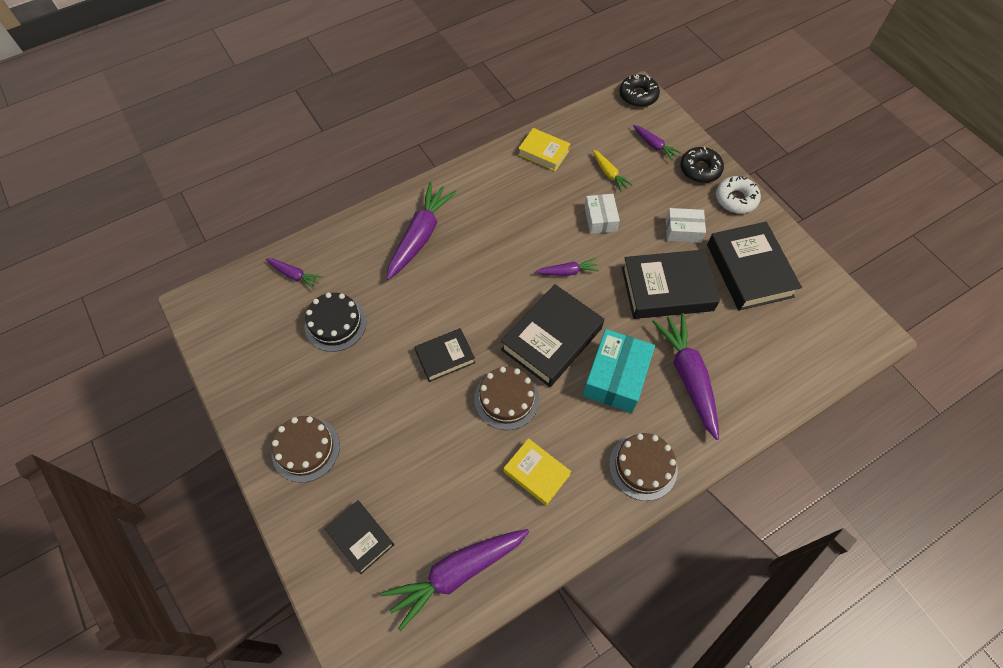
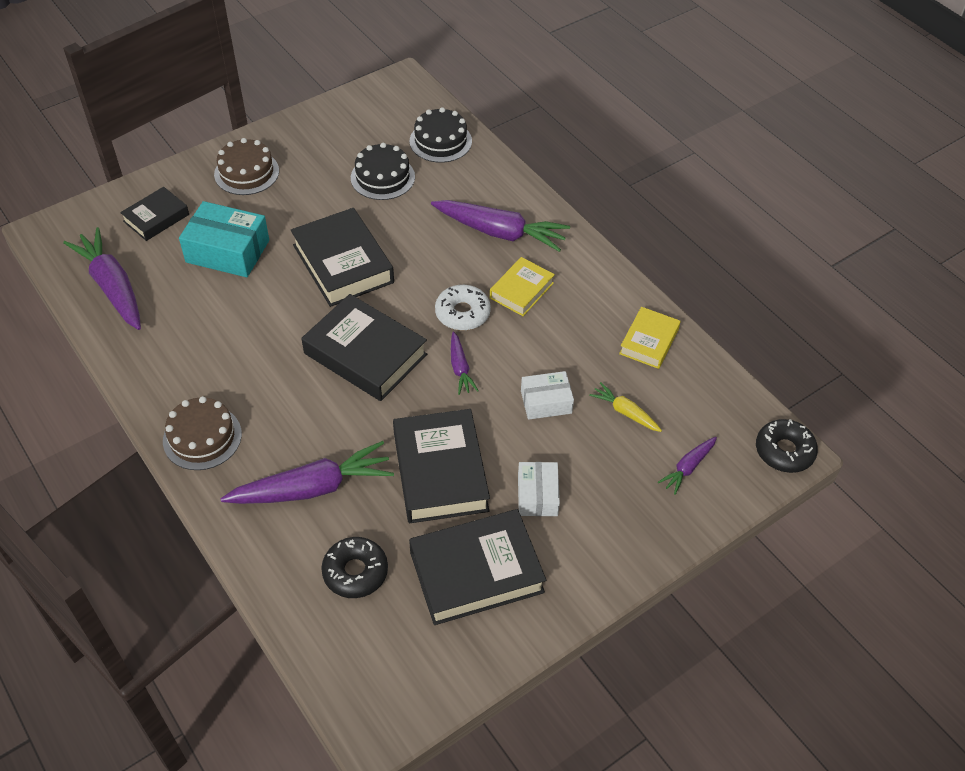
camera: 85 degrees right, 10 degrees down
(294, 275) = (440, 141): purple carrot -> black cake
(445, 357) = (343, 264): black book -> black book, size x1.73
(506, 399) = (291, 316): brown cake -> none
(536, 473) = (204, 343): yellow book -> yellow book (521, 290)
(609, 173) = (625, 412): yellow carrot -> yellow carrot turned 75 degrees clockwise
(616, 377) = (314, 414): turquoise box -> turquoise box (227, 251)
(700, 169) = (652, 523): black donut -> black donut (355, 572)
(736, 199) = (603, 566): white donut -> white donut (462, 313)

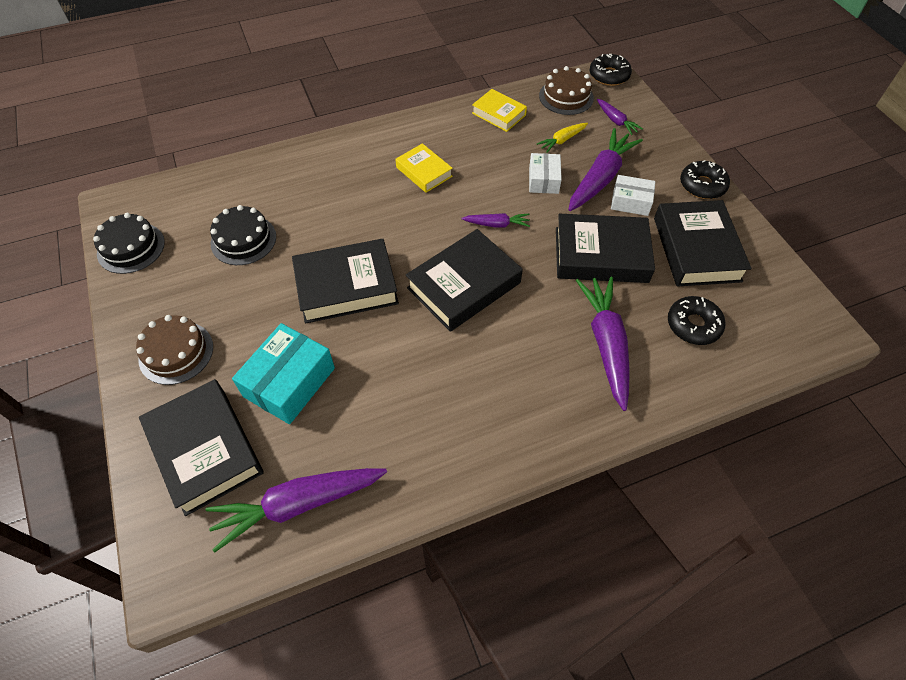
camera: 75 degrees left, 5 degrees up
(156, 218) = (205, 450): black book -> black book, size x1.73
(202, 437) = (534, 428): brown cake -> brown cake (566, 97)
(440, 141) = (216, 190): black cake -> black cake (131, 248)
(462, 313) = (437, 212): white donut -> none
(499, 232) = (352, 172): purple carrot -> purple carrot (600, 178)
(595, 576) = (702, 185): none -> black donut

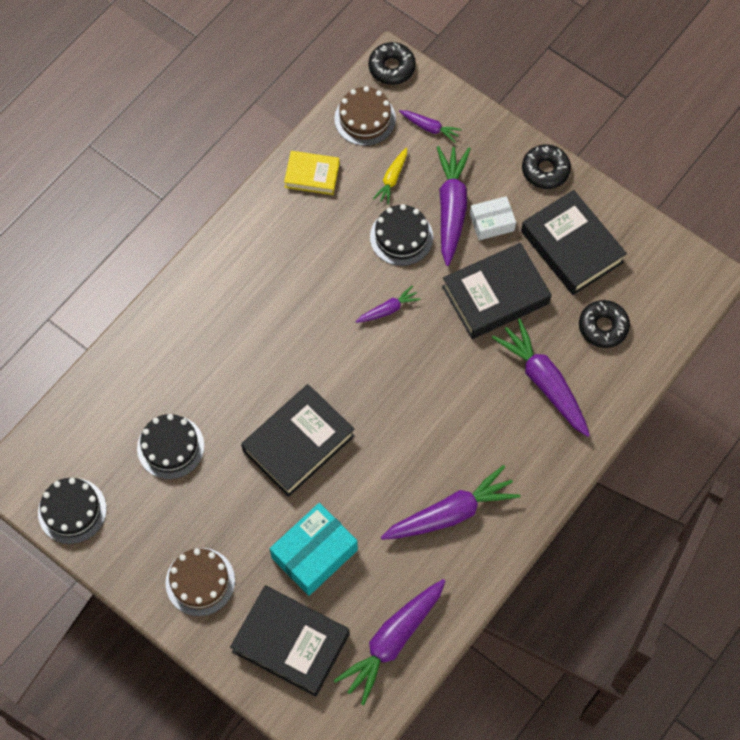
camera: 30 degrees left, 10 degrees up
(289, 382) = (314, 554): turquoise box -> turquoise box turned 45 degrees clockwise
(424, 172) = (284, 284): yellow book -> none
(440, 413) = (450, 513): none -> purple carrot
(464, 285) = (398, 388): black book -> none
(543, 180) = (401, 237): white box -> black cake

